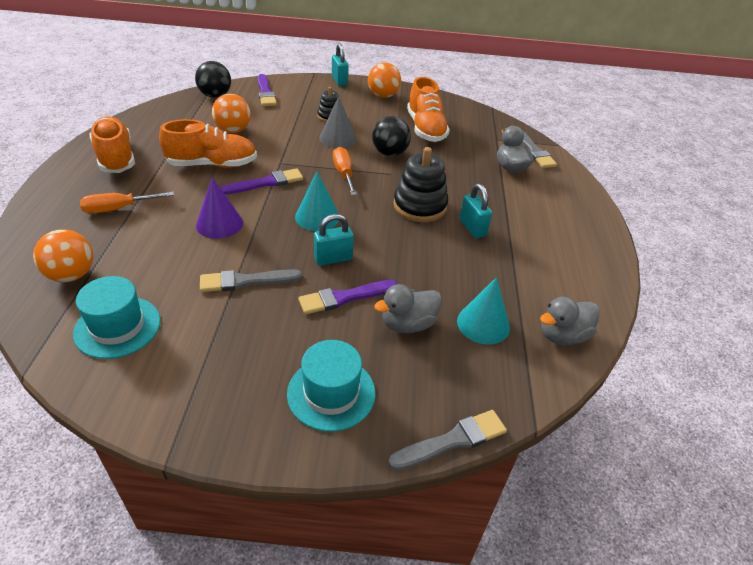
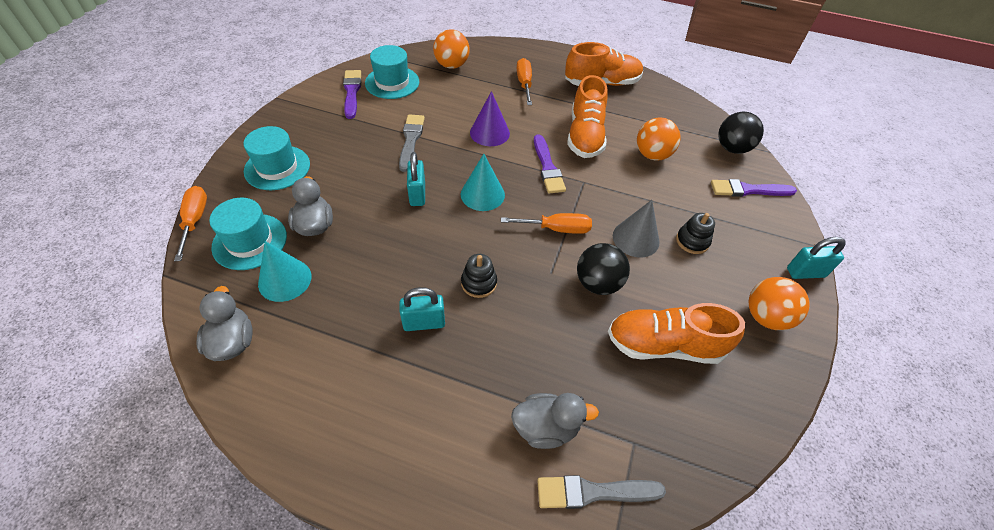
camera: 105 degrees right, 10 degrees up
(344, 297) = (366, 192): purple brush -> purple brush (352, 92)
(420, 206) = (479, 283): black stacking toy -> black stacking toy, size x0.57
(452, 441) = (195, 221): grey brush -> orange screwdriver
(454, 371) = (250, 241): none -> turquoise hat

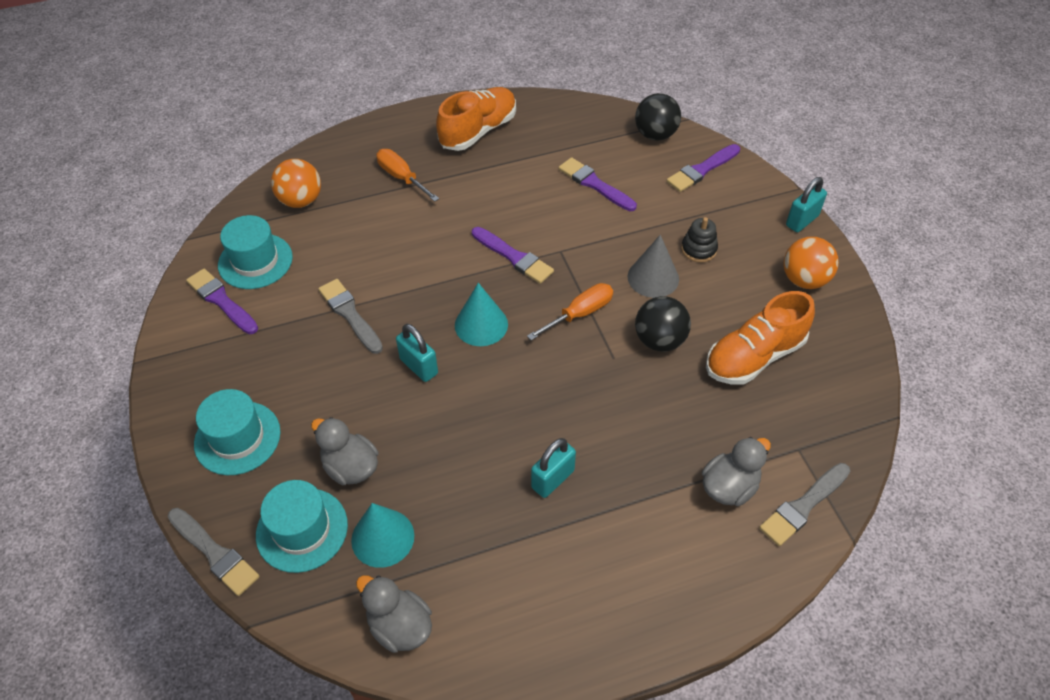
camera: 35 degrees left, 0 degrees up
(195, 221) = (214, 553): orange screwdriver -> grey brush
(479, 283) = (563, 410): black stacking toy -> none
(489, 133) = (422, 255): purple cone -> none
(585, 136) = (517, 201): orange shoe -> none
(652, 155) = (594, 184): orange ball -> purple brush

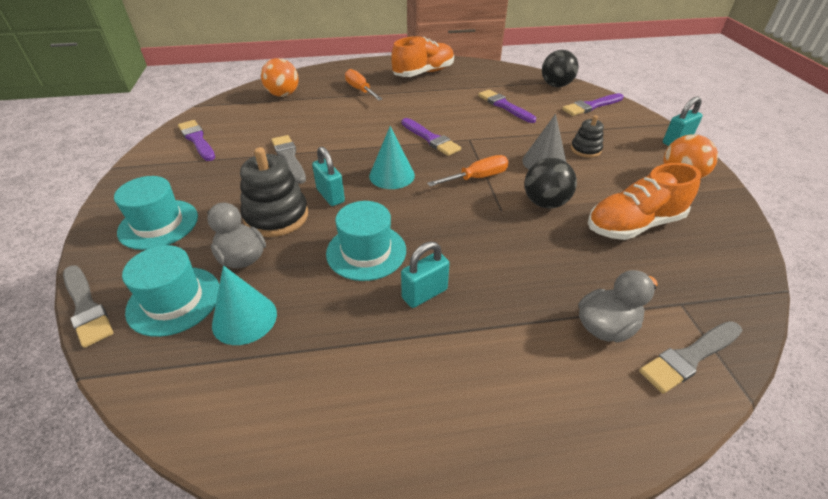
camera: 10 degrees right, 10 degrees down
(255, 261) = (234, 121): turquoise hat -> turquoise hat (366, 251)
(367, 406) = (276, 216): none -> black stacking toy
(400, 626) = (225, 405): grey duck -> none

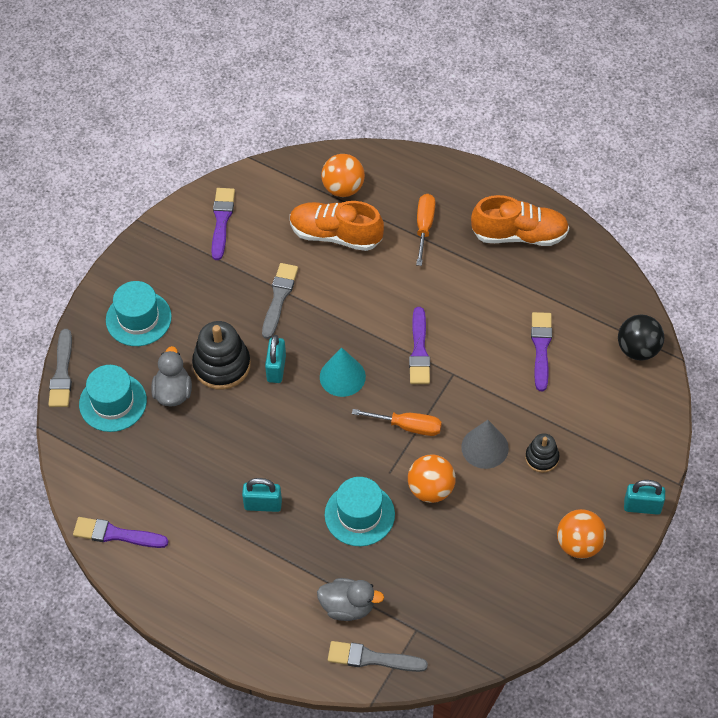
camera: 40 degrees right, 15 degrees up
(244, 318) = (144, 446): turquoise cone -> none
(366, 251) = (256, 443): turquoise hat -> turquoise hat (359, 514)
(545, 203) = (431, 489): black ball -> orange ball
(591, 106) = (630, 406): purple brush -> purple brush (116, 534)
(634, 224) = (472, 556): orange shoe -> orange shoe (335, 235)

